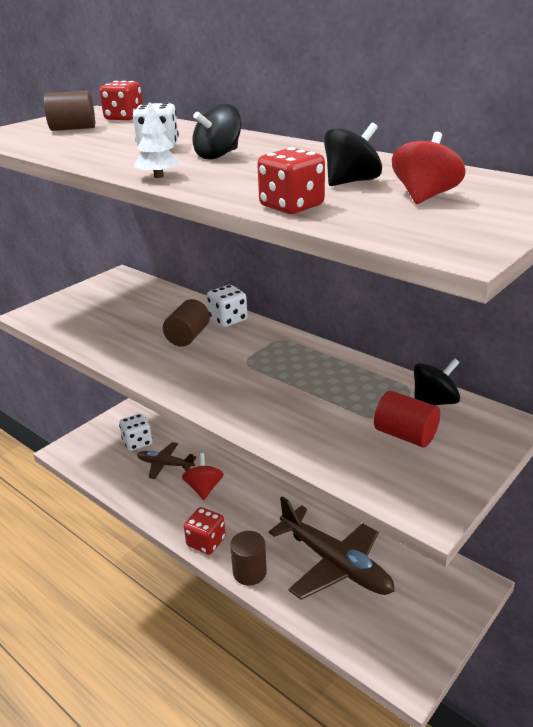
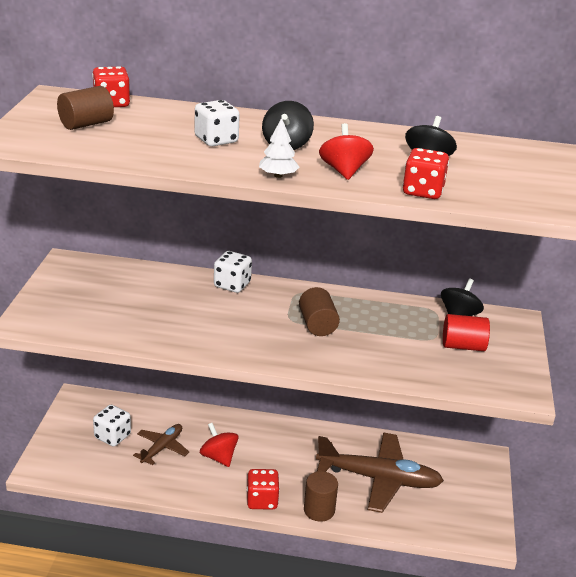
camera: 35 degrees left, 0 degrees up
(165, 465) = (162, 448): brown plane -> brown plane turned 135 degrees clockwise
(188, 337) = (214, 309): brown cylinder -> brown cylinder (317, 325)
(425, 197) = (492, 169): red spinning top -> red spinning top (344, 171)

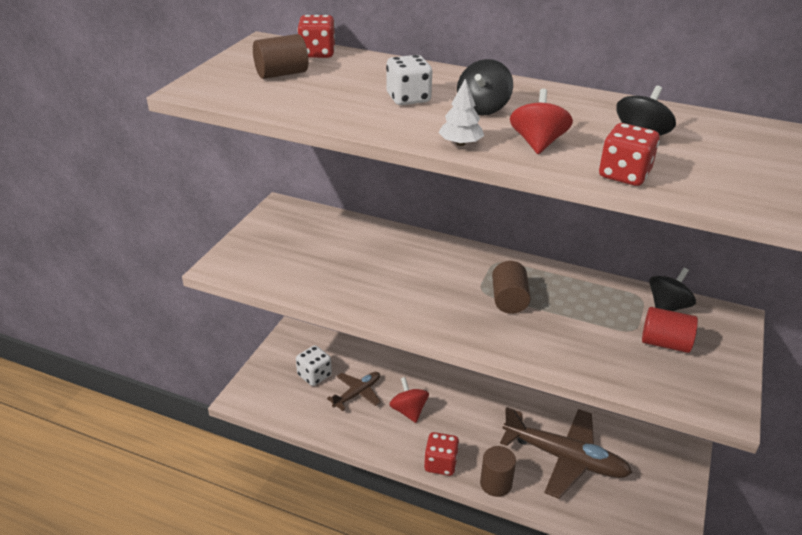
camera: 15 degrees right, 5 degrees up
(232, 285) = (432, 246): white dice -> none

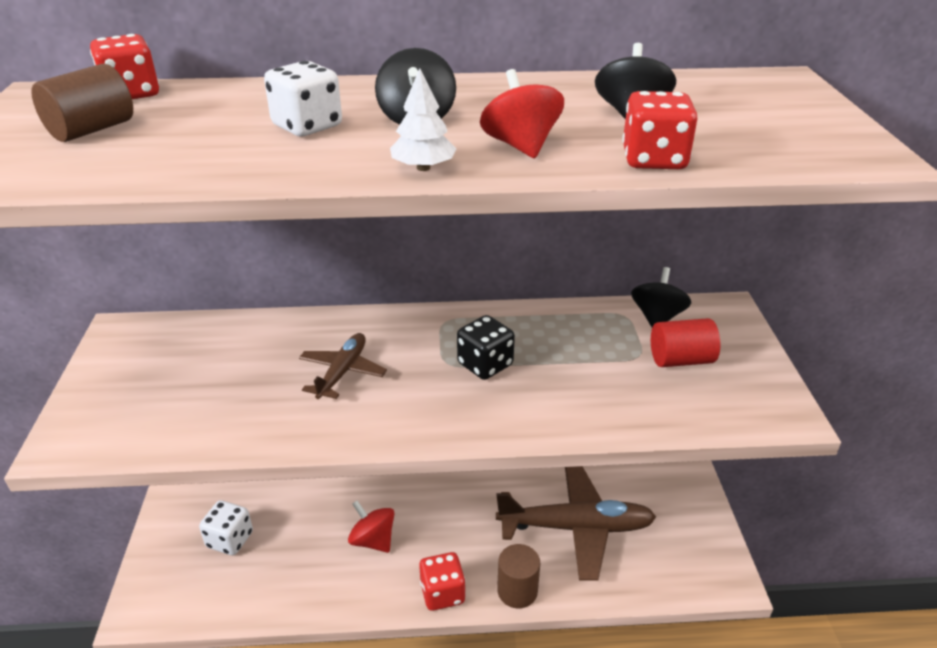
camera: 25 degrees left, 0 degrees up
(357, 394) = (297, 543): brown plane -> brown plane (342, 372)
(509, 300) = (485, 364): brown cylinder -> black dice

